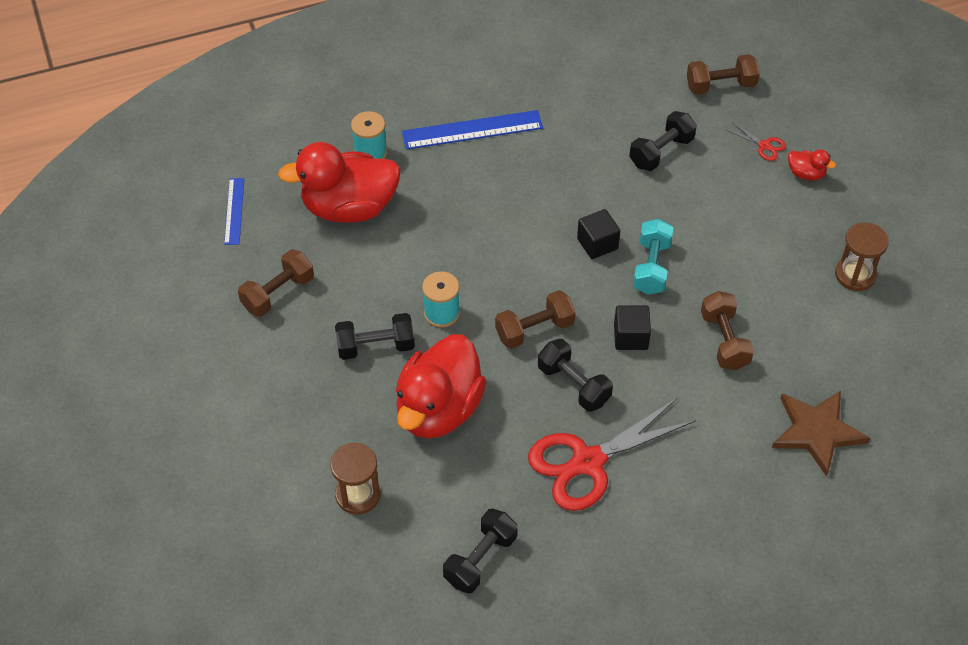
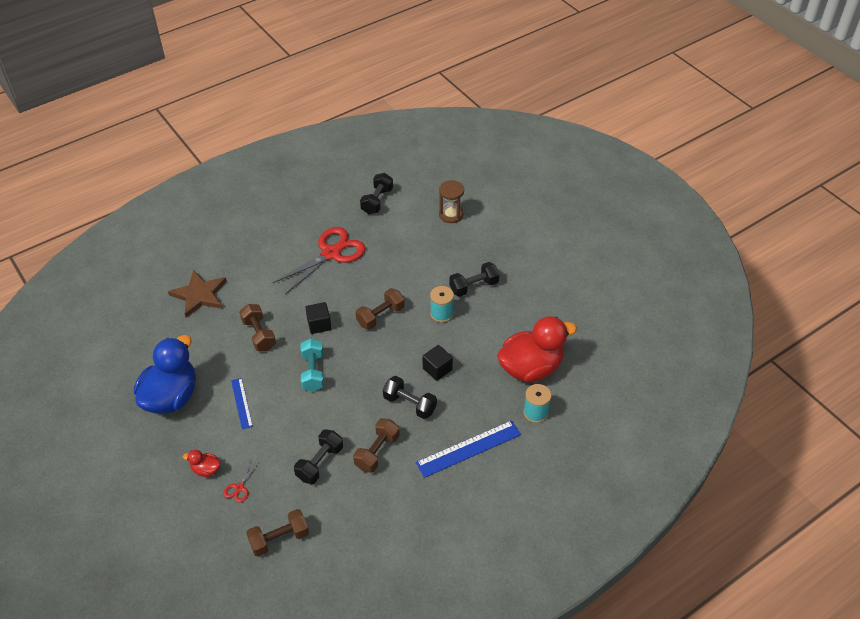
camera: 165 degrees right, 5 degrees down
(234, 211) = (605, 349): blue ruler -> blue ruler (241, 403)
(278, 293) = (548, 304): brown dumbbell -> brown dumbbell (377, 452)
(439, 409) = (423, 262): red duck -> none
(573, 385) = (348, 290): black dumbbell -> black dumbbell (410, 404)
(597, 244) = (353, 380): black cube -> black cube (437, 369)
(764, 145) = (239, 488): red scissors -> red scissors turned 90 degrees counterclockwise
(855, 275) = (171, 397): brown hourglass -> blue duck

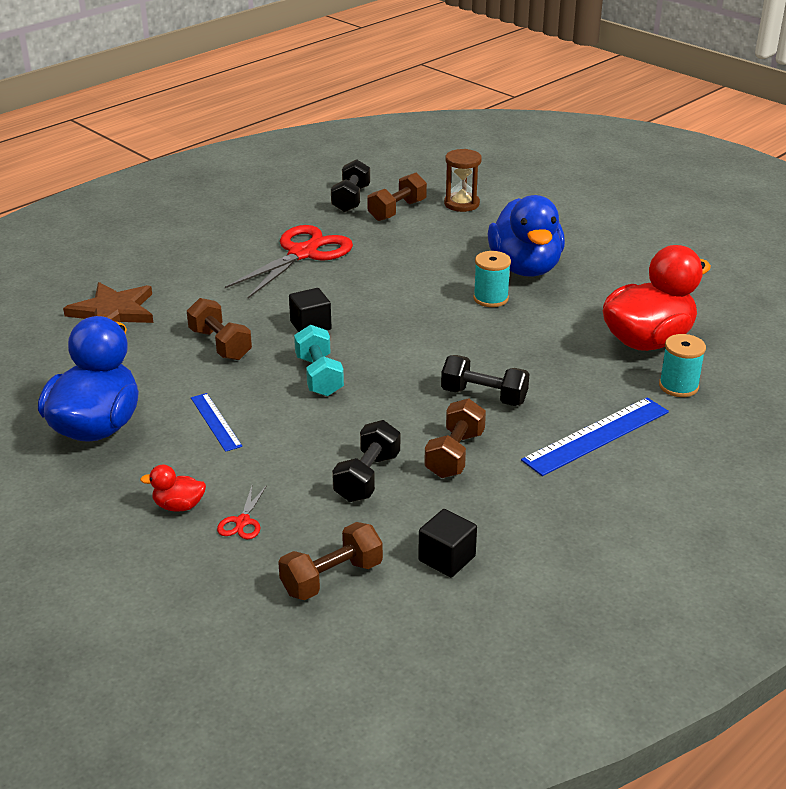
camera: 10 degrees left, 15 degrees down
(380, 316) = (401, 309): brown dumbbell -> brown dumbbell (397, 211)
(437, 369) = (509, 355): black cube -> black cube (447, 558)
(474, 286) = (525, 268): black dumbbell -> blue duck

